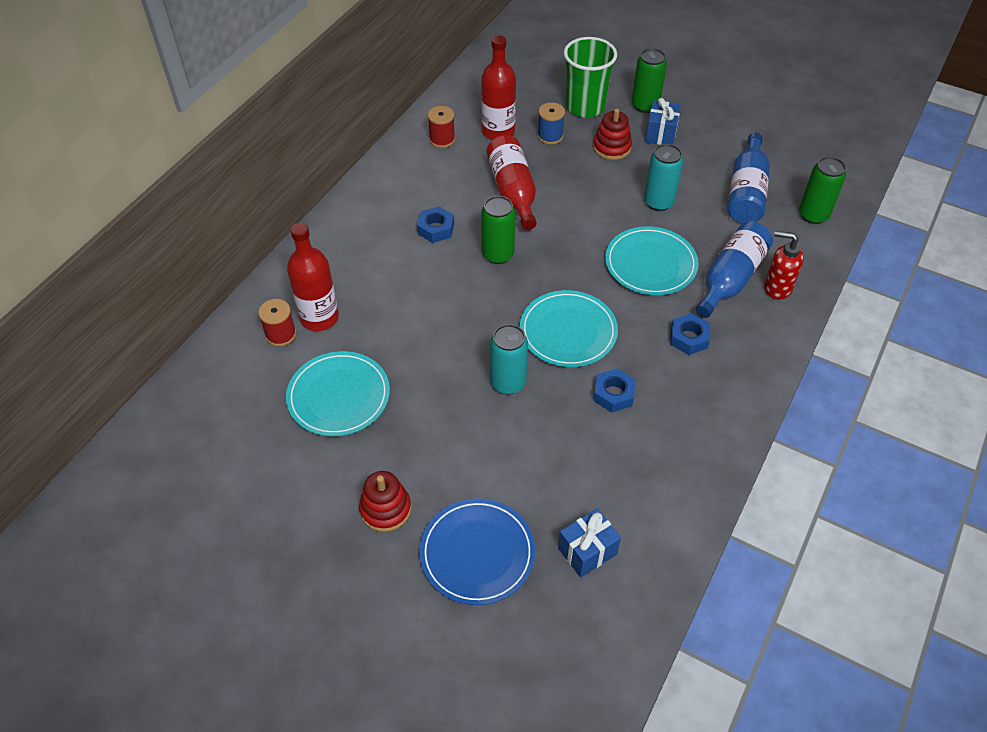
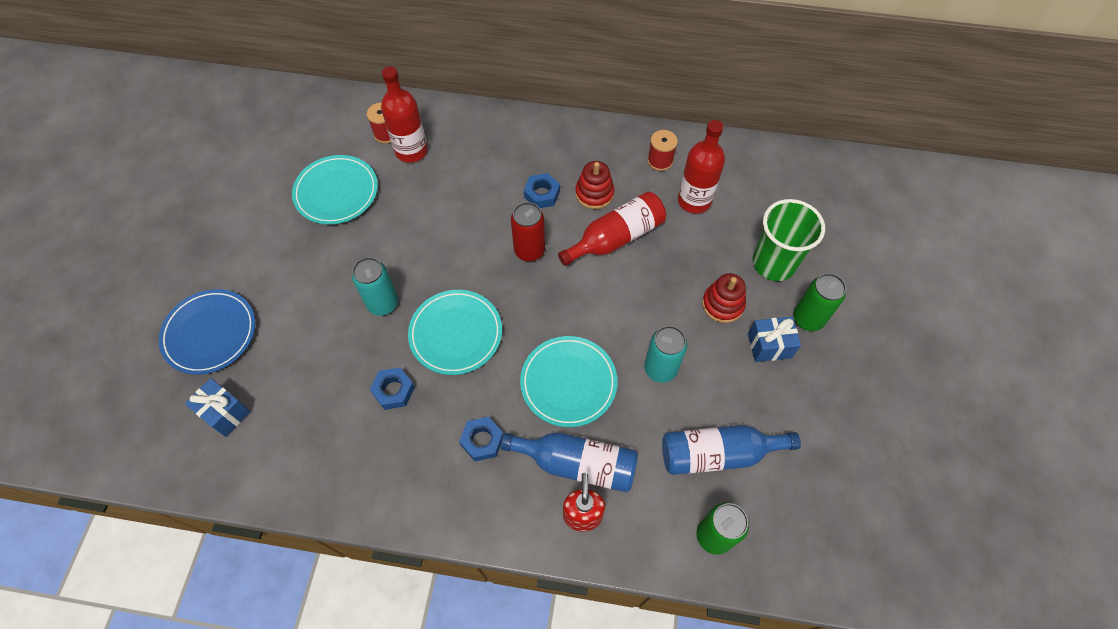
camera: 70 degrees right, 10 degrees up
(385, 509) = (238, 259): red stacking toy -> red stacking toy (594, 193)
(498, 254) = (529, 250): green can -> red can
(550, 136) = (711, 245): blue spool -> none

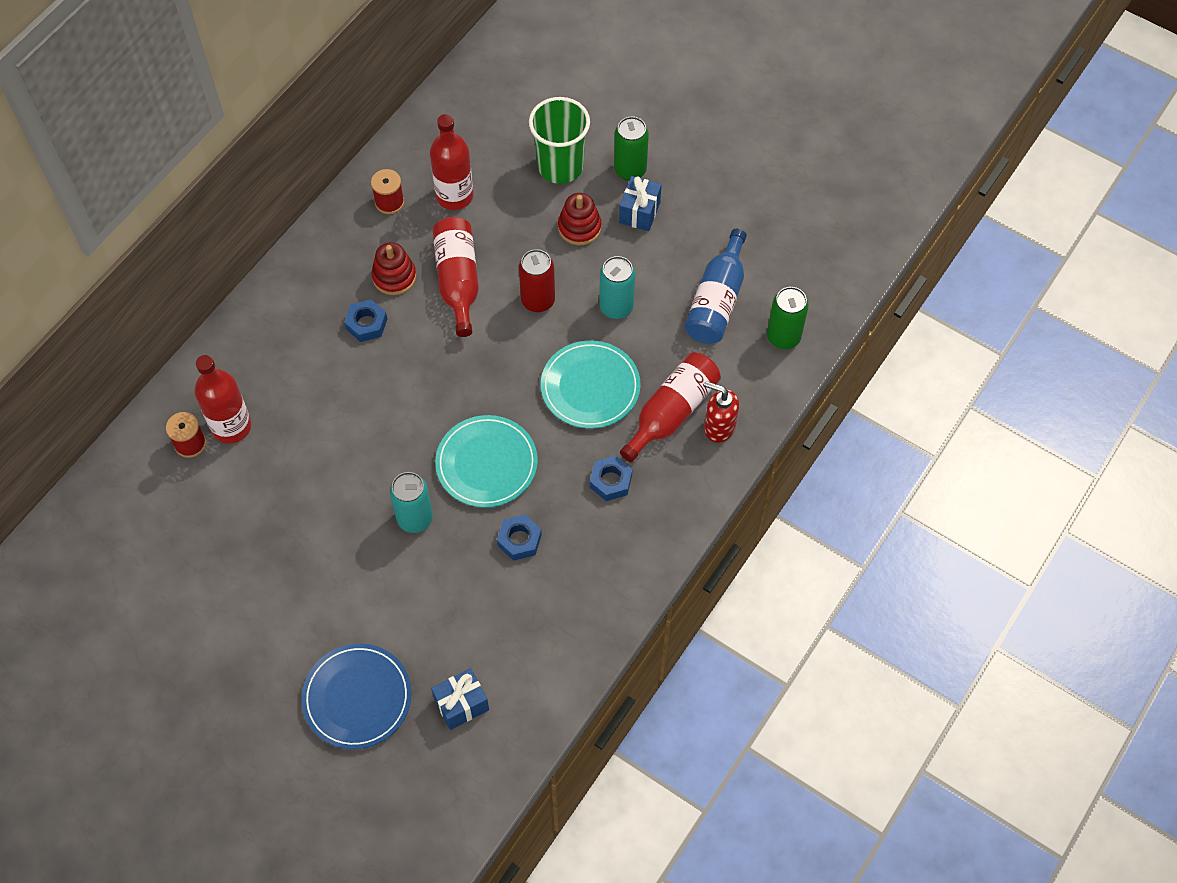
camera: 65 degrees left, 0 degrees up
(336, 192) = (243, 520): turquoise plate -> none
(529, 250) = (428, 362): red can -> red can (538, 300)
(577, 464) = (672, 412): blue bottle -> red bottle

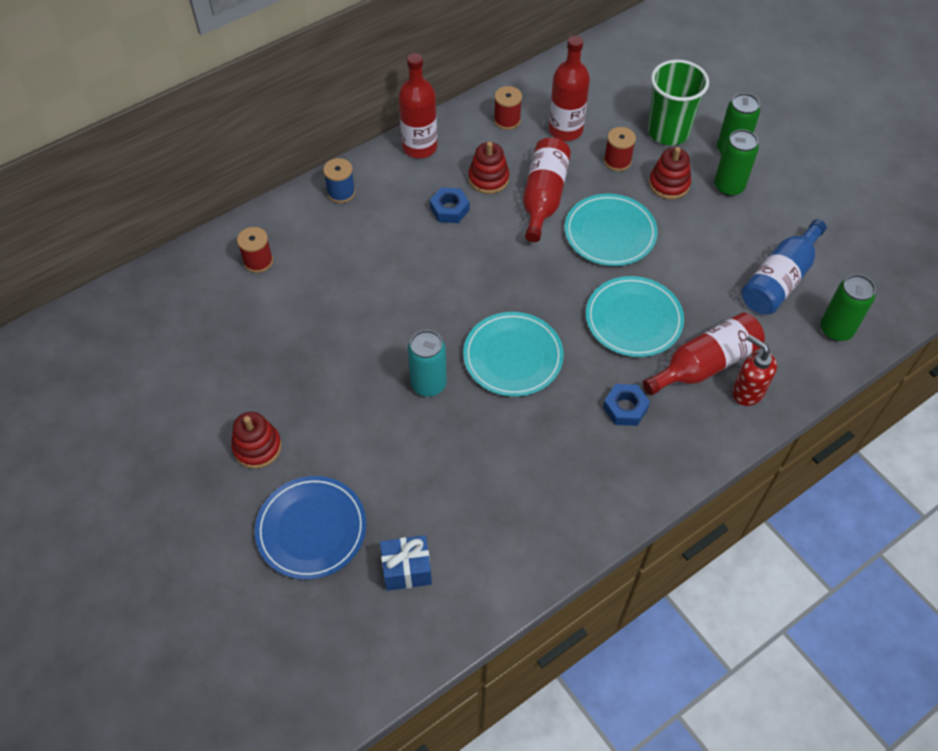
camera: 20 degrees right, 5 degrees down
(231, 426) = (299, 258): red bottle -> red bottle (419, 147)
(246, 339) = (341, 192): none -> blue spool
(272, 637) = (257, 447): none -> red stacking toy
(519, 216) = (617, 161): none -> red spool
(519, 540) = (519, 434): blue nut -> none
(538, 300) = (610, 233): red can -> turquoise plate
(616, 307) = (681, 258): turquoise can -> none
(639, 212) = (728, 186): blue gift -> green can

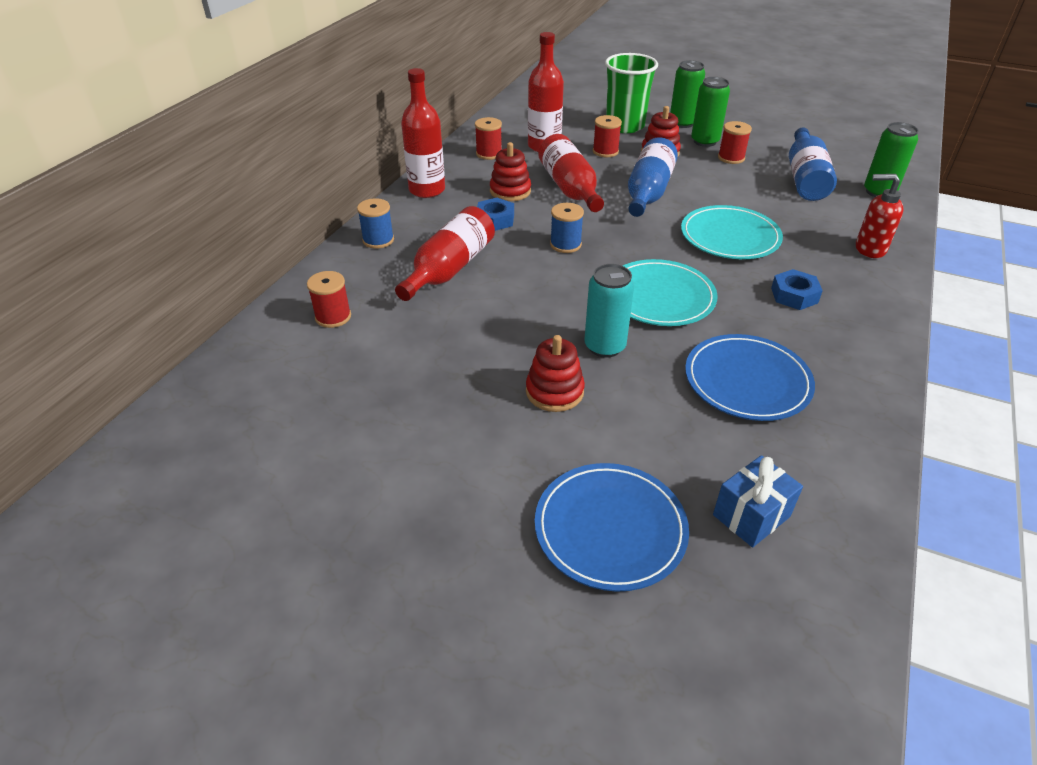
camera: 30 degrees left, 15 degrees down
(257, 447) = (473, 477): red stacking toy -> red stacking toy (554, 391)
(484, 264) = (565, 244): none -> blue spool
(506, 468) = (747, 381): none -> blue plate
(610, 233) = (648, 192): turquoise plate -> blue bottle
(705, 364) = (818, 244): red bottle -> red bottle (450, 269)
(733, 221) = (731, 158): none -> red spool

